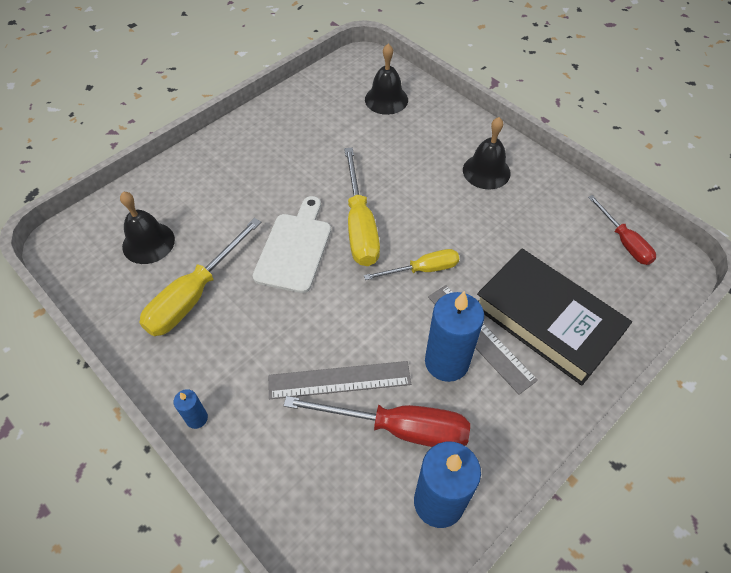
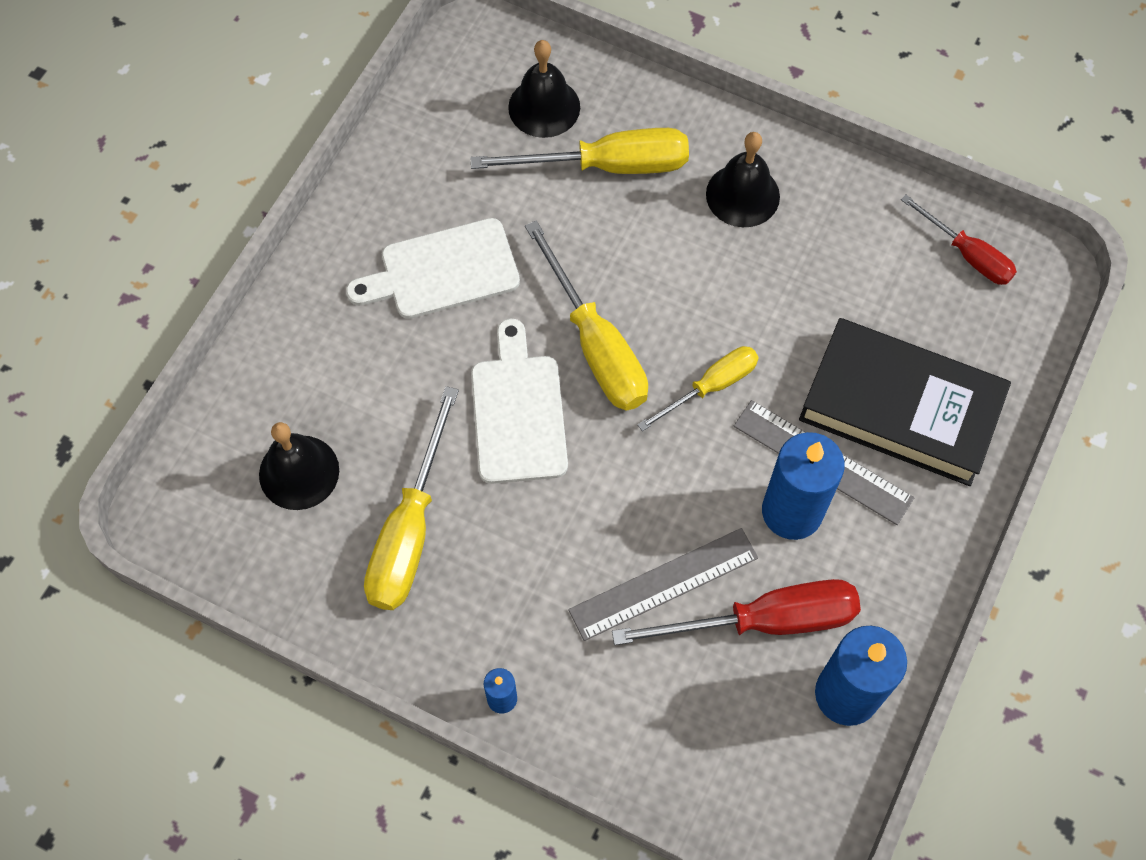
camera: 20 degrees left, 10 degrees up
(288, 163) = (442, 271): none -> white cutting board
(410, 136) = (607, 166): none -> yellow screwdriver

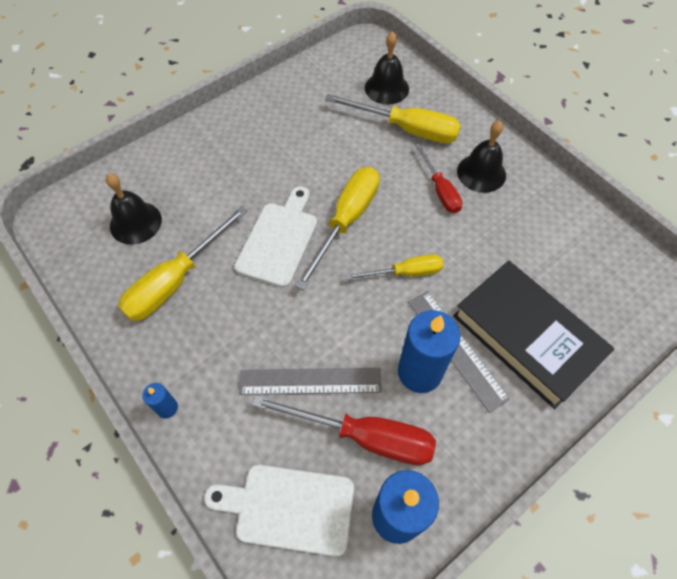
camera: 25 degrees right, 5 degrees down
(442, 271) = (281, 149): white cutting board -> white cutting board (289, 508)
(595, 345) = (346, 221): yellow screwdriver -> yellow screwdriver turned 150 degrees counterclockwise
(967, 254) = (615, 260): red screwdriver -> red screwdriver (440, 190)

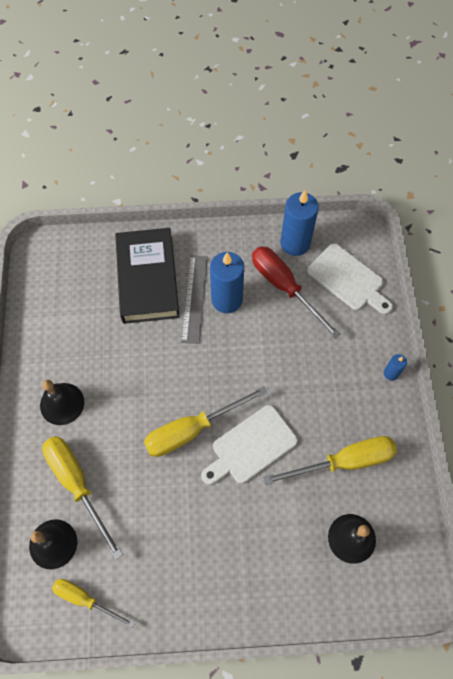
camera: 145 degrees left, 5 degrees up
(310, 381) = (295, 334): grey ruler -> none
(405, 273) = (184, 363): yellow screwdriver -> yellow screwdriver (85, 599)
(440, 190) = (104, 409): red screwdriver -> none

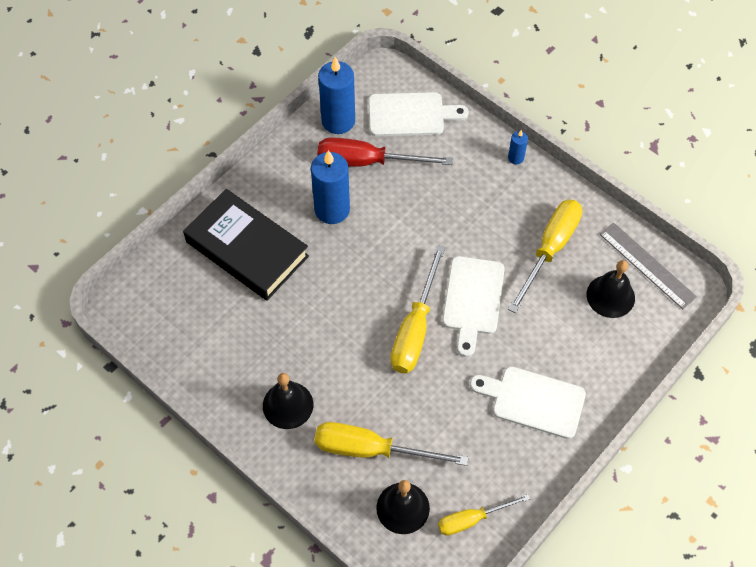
camera: 45 degrees left, 5 degrees down
(194, 298) = (304, 231): grey ruler -> grey ruler (647, 265)
(214, 559) = (533, 401): none -> white cutting board

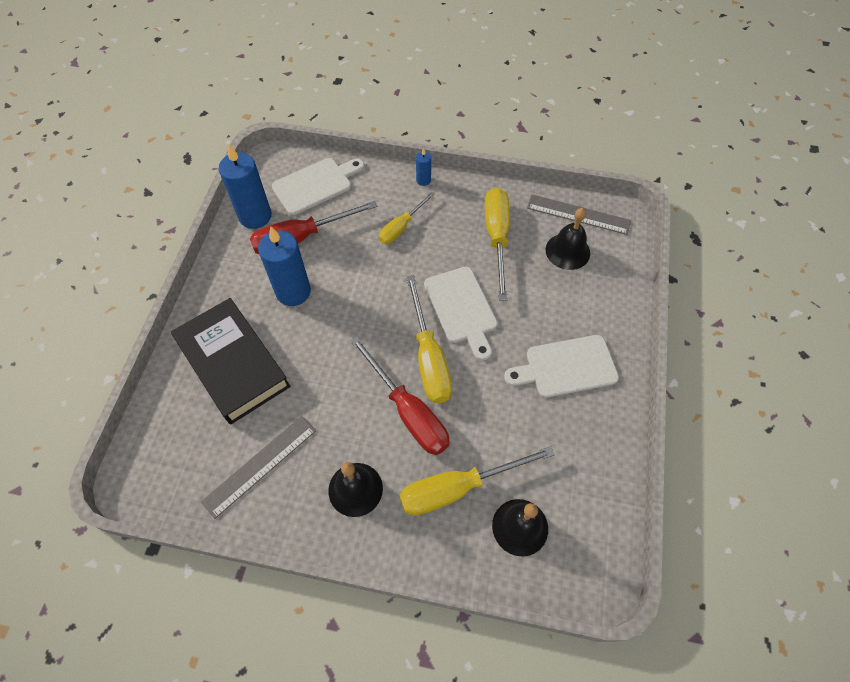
camera: 30 degrees left, 0 degrees up
(223, 345) = (260, 465): none -> grey ruler
(247, 249) = (233, 364): black book -> black book turned 45 degrees clockwise
(368, 365) = (408, 411): none -> red screwdriver
(472, 519) = (585, 501): yellow screwdriver -> yellow screwdriver (401, 227)

